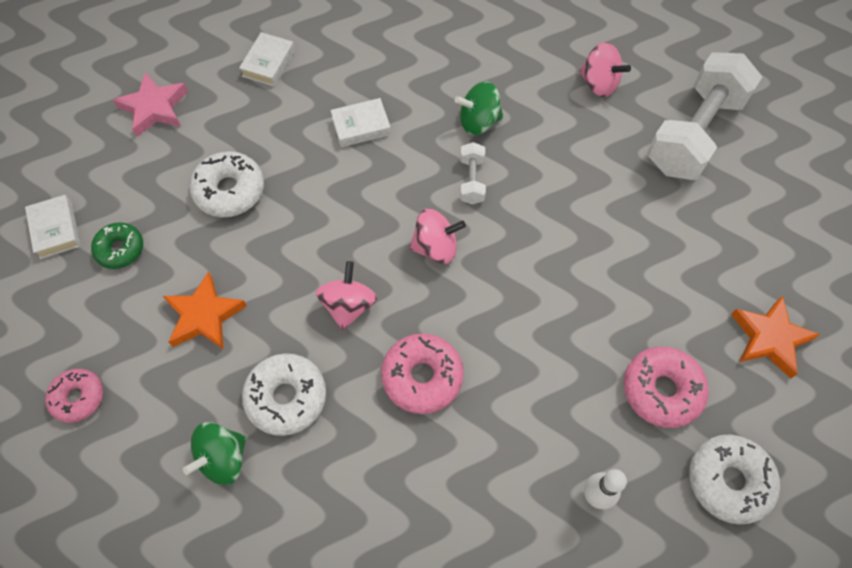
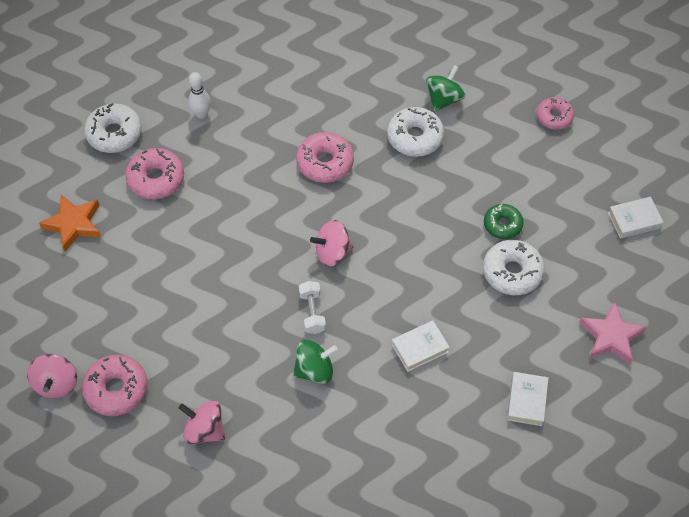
camera: 170 degrees right, 5 degrees down
(56, 230) = (634, 220): white book -> white book turned 75 degrees counterclockwise
(120, 249) = (576, 214): green donut -> green donut (502, 225)
(204, 316) = (492, 178): orange star -> none
(348, 306) = (389, 200): pink spinning top -> pink spinning top (56, 384)
(693, 134) = (116, 389): white dumbbell -> pink donut

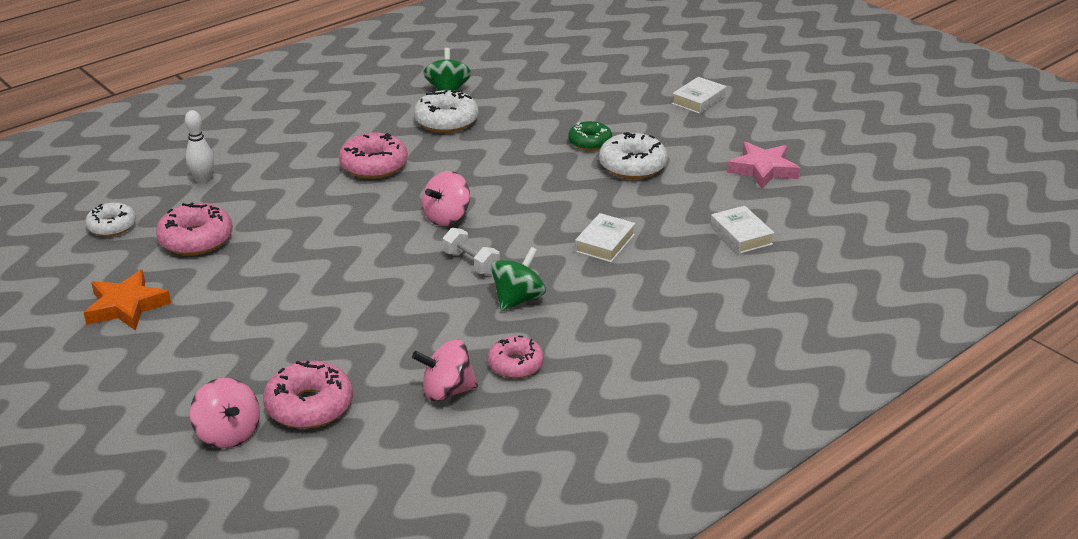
camera: 35 degrees left, 25 degrees down
(114, 134) = (112, 226): white donut -> white donut, size x0.66
(554, 117) = (560, 69): pink donut -> pink donut (515, 364)

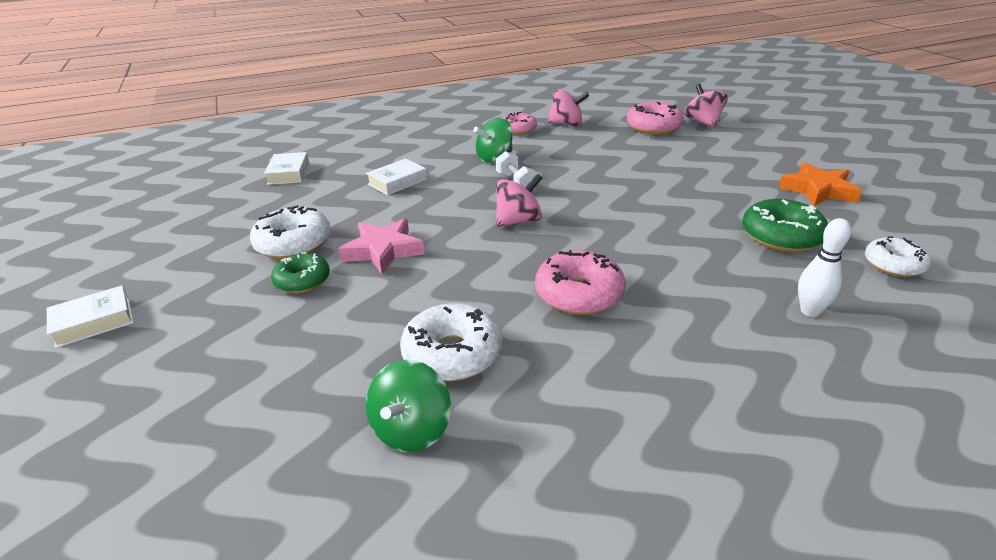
camera: 160 degrees left, 0 degrees up
(196, 239) = (781, 236): pink donut -> green donut
(763, 170) = (184, 220): pink star -> pink star (383, 250)

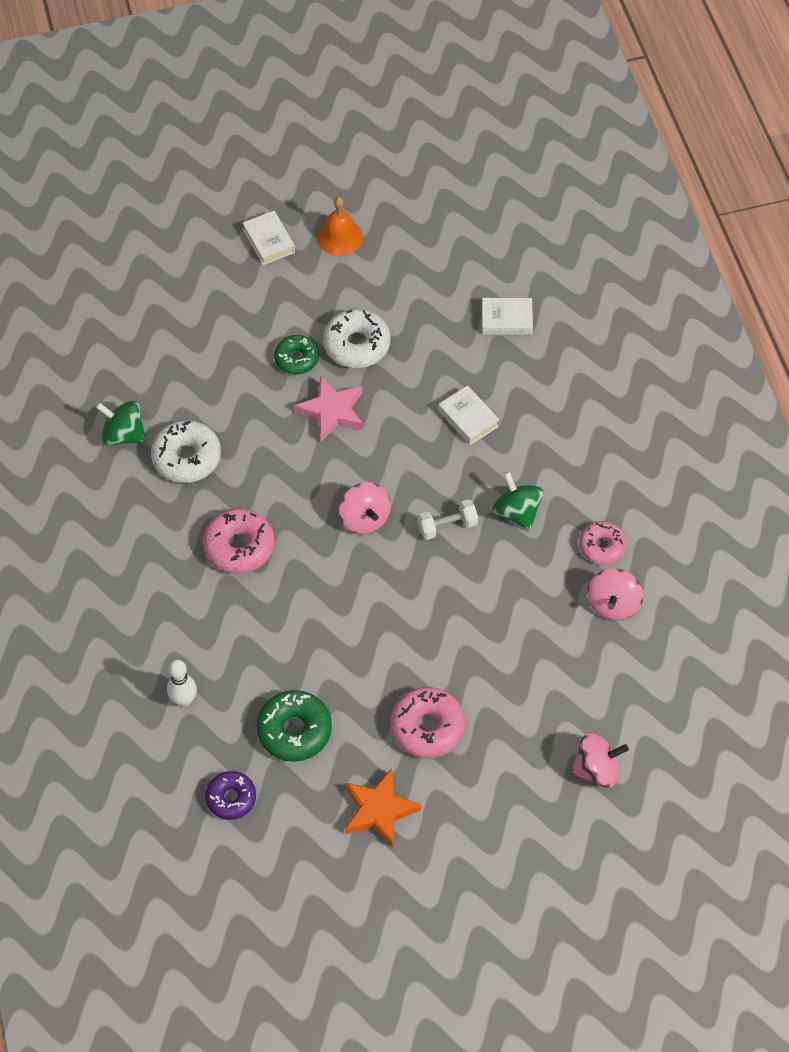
camera: 95 degrees right, 25 degrees up
(125, 268) = (340, 237): none -> orange bell
(653, 127) = (587, 704): pink donut -> pink donut (427, 727)
(893, 265) = (231, 798): white donut -> purple donut

